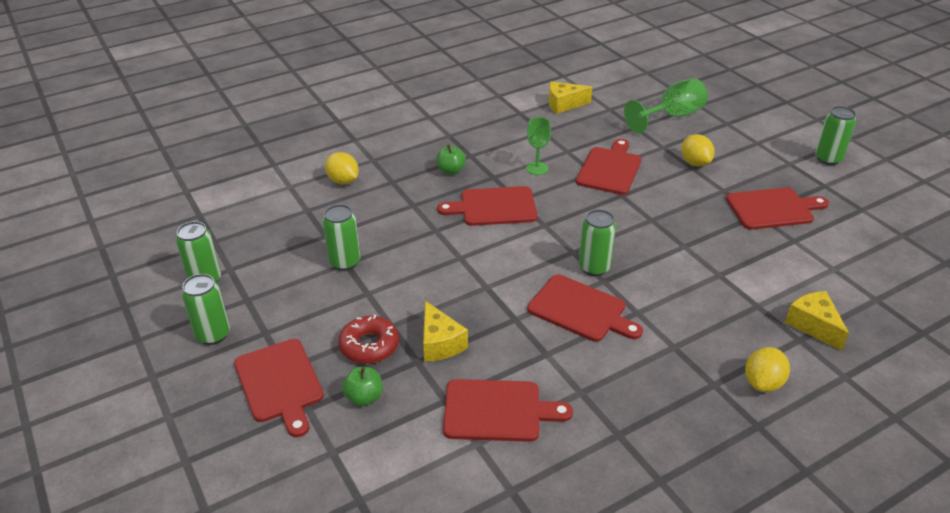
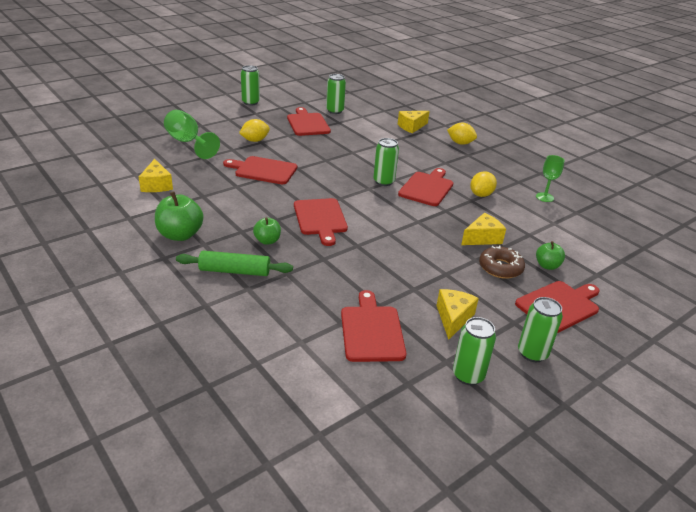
camera: 100 degrees left, 5 degrees down
(288, 285) = (453, 318): none -> yellow cheese
(343, 181) = (288, 304): yellow lemon -> yellow lemon (481, 195)
(345, 262) = (413, 289): green can -> green can (335, 111)
(369, 346) = (500, 268): red donut -> brown donut
(401, 152) = (234, 271): none -> green rolling pin
(466, 122) = (180, 235): none -> green apple
(497, 410) = (526, 216): red cutting board -> red cutting board (371, 330)
(537, 168) = (263, 199): green goblet -> green goblet (544, 197)

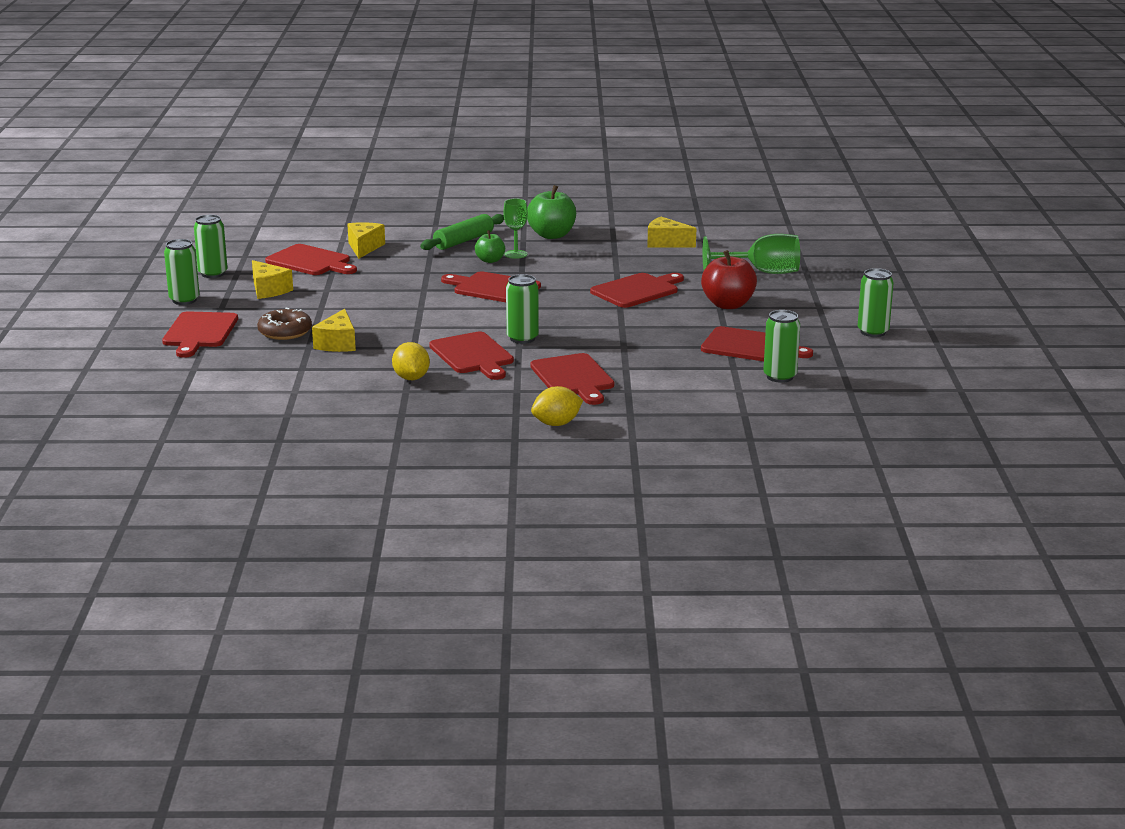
camera: 130 degrees right, 10 degrees down
(255, 140) = (728, 305): yellow lemon -> red apple
(409, 153) = (573, 378): none -> red cutting board
(411, 127) = (656, 411): yellow cheese -> yellow cheese (364, 248)
(544, 197) = (344, 412): green goblet -> green goblet (516, 254)
(547, 266) = (247, 352): green apple -> none

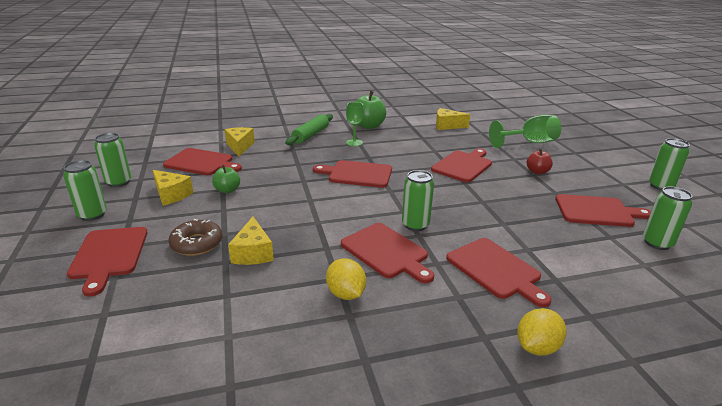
camera: 15 degrees left, 5 degrees up
(490, 260) = (339, 149): green apple -> green apple (227, 190)
(728, 305) = (537, 172): red apple -> red apple, size x0.59

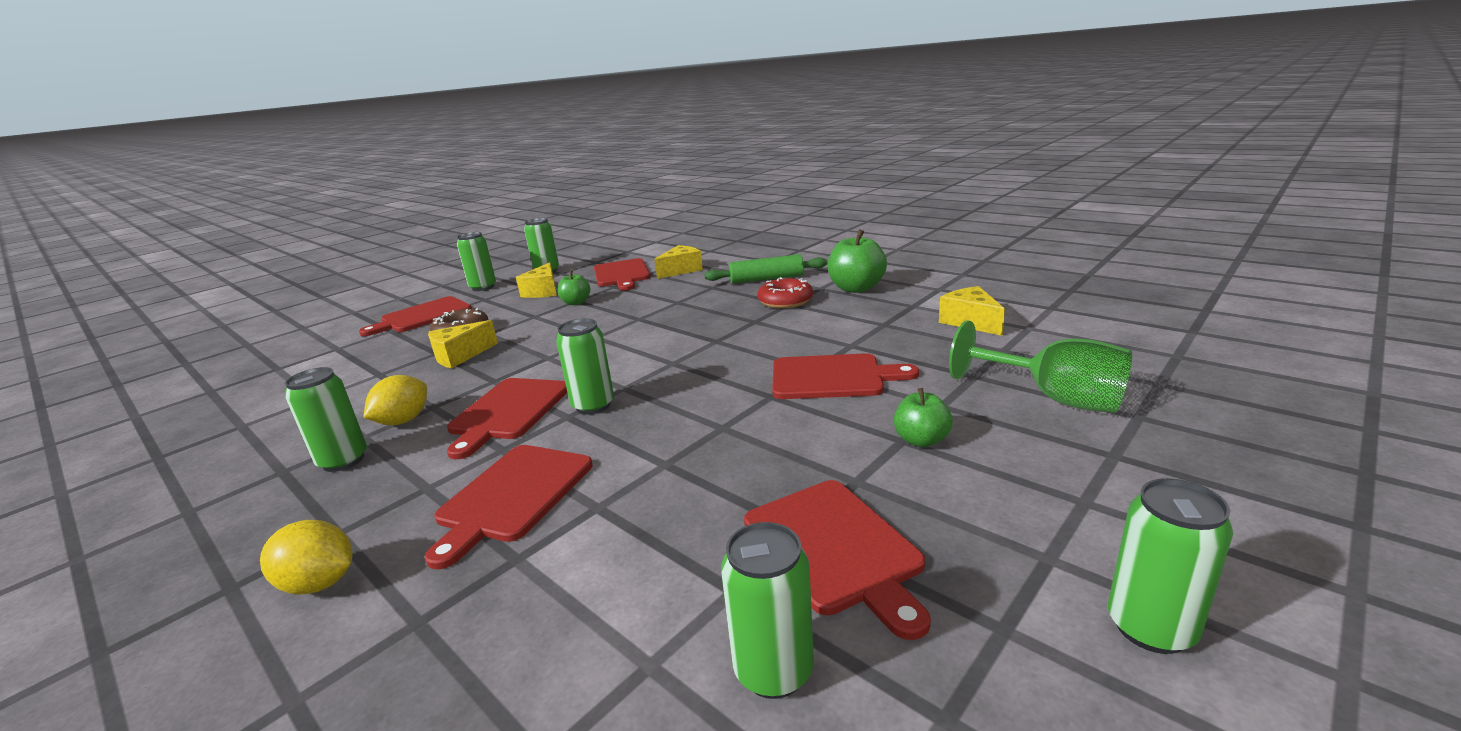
camera: 60 degrees right, 5 degrees down
(354, 143) = (785, 301): green goblet -> red donut
(357, 174) = (694, 333): red cutting board -> none
(382, 327) = (343, 461): none -> green can
(537, 172) = (921, 440): red apple -> green apple

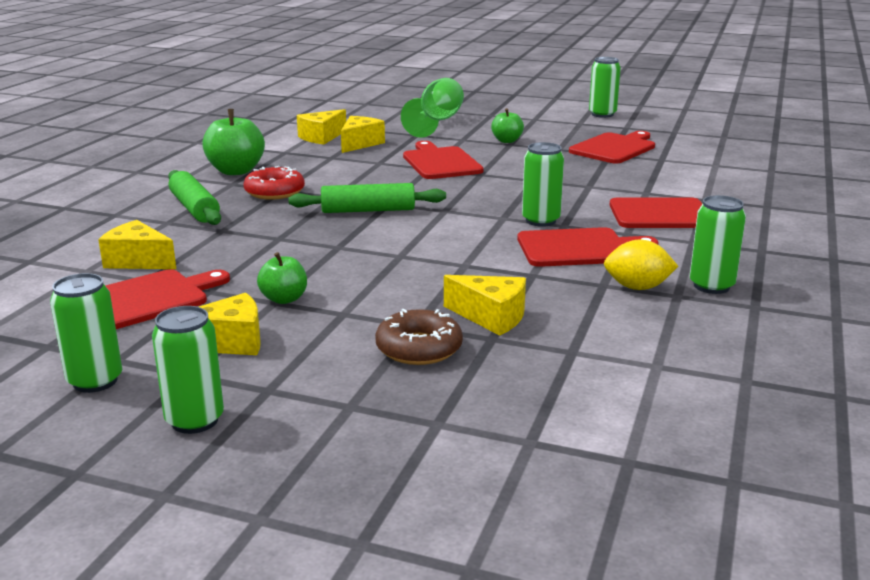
camera: 115 degrees left, 0 degrees up
(320, 583) = (791, 236): yellow lemon -> none
(422, 316) = (365, 420): red cutting board -> none
(705, 331) = (368, 210): none -> green rolling pin
(773, 670) = (689, 150): green can -> none
(935, 339) = (360, 144): none -> yellow cheese

